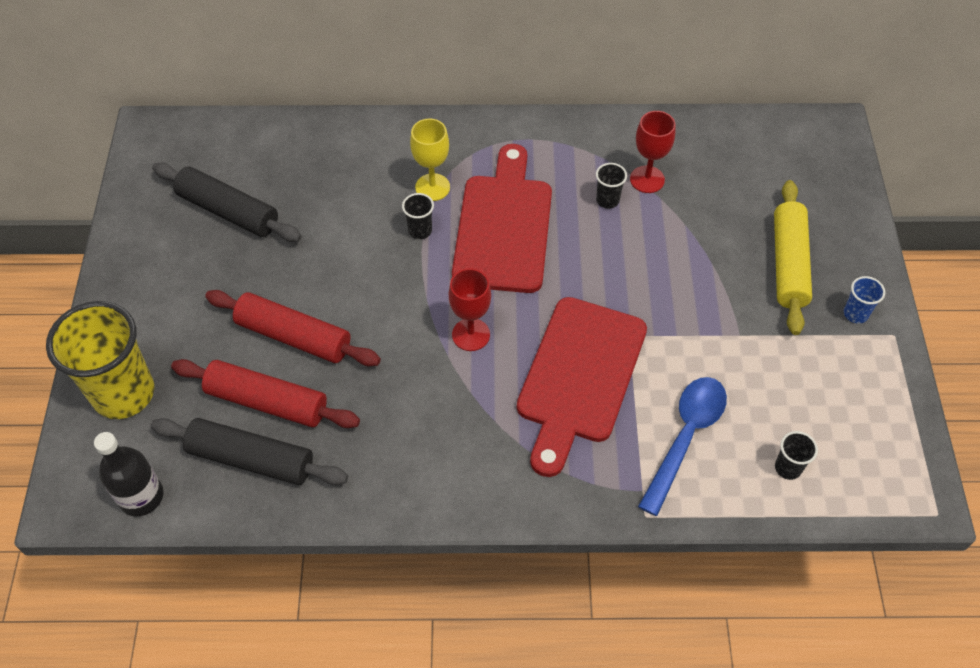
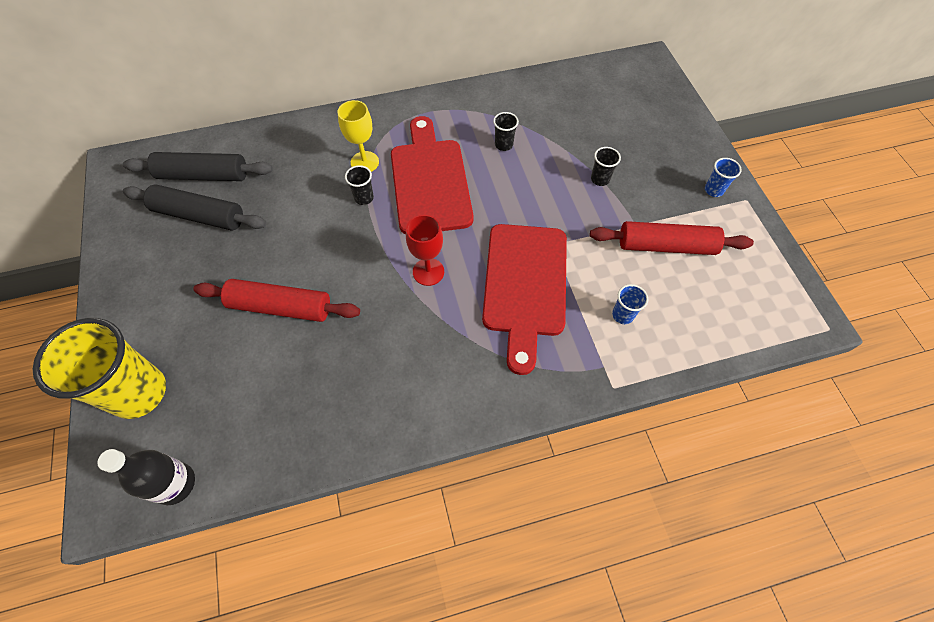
camera: 15 degrees left, 5 degrees up
(251, 459) = (269, 423): black rolling pin -> black rolling pin (203, 175)
(267, 401) = (271, 368): red rolling pin -> red rolling pin (666, 246)
(647, 179) = (528, 123): red goblet -> none
(685, 437) = (622, 315): blue spoon -> blue cup
(788, 264) = (652, 164): yellow rolling pin -> none
(788, 468) = (708, 320): black cup -> black cup (600, 179)

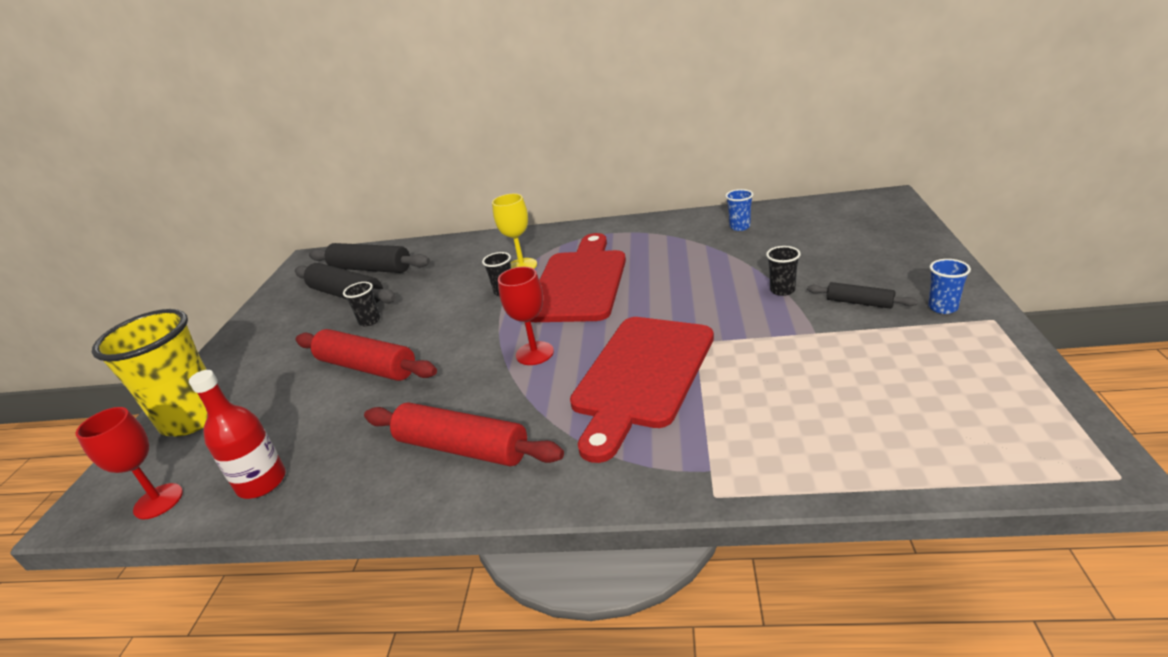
camera: 25 degrees right, 30 degrees down
(175, 484) = (158, 501): black bottle -> red goblet
(261, 445) = (262, 482): none -> red bottle
(503, 145) = (677, 258): black cup -> black cup (370, 321)
(622, 315) = (761, 418): blue cup -> blue cup (740, 227)
(658, 189) = (859, 302): none -> black rolling pin
(666, 246) = (852, 355): red rolling pin -> red rolling pin (462, 448)

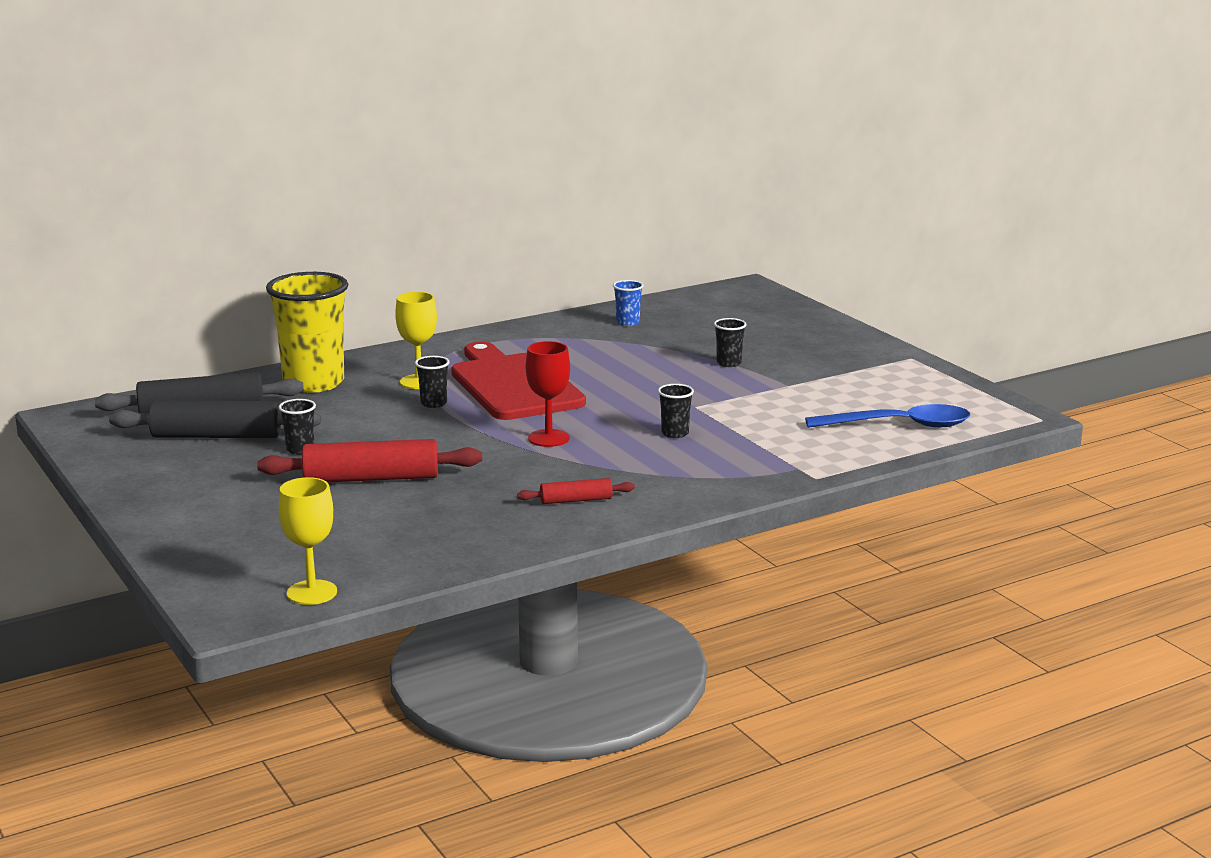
camera: 40 degrees left, 10 degrees down
(158, 501) = (312, 592): red goblet -> yellow goblet
(193, 418) = (221, 548): yellow cup -> yellow cup (313, 383)
(262, 482) = (407, 558): red bottle -> none
(462, 448) = (576, 500): red rolling pin -> red rolling pin, size x0.52
(641, 376) = (675, 433): red cutting board -> black cup
(859, 302) = (803, 362): black rolling pin -> none
(893, 430) = (899, 425): none -> blue spoon
(943, 307) = (869, 356): blue cup -> none

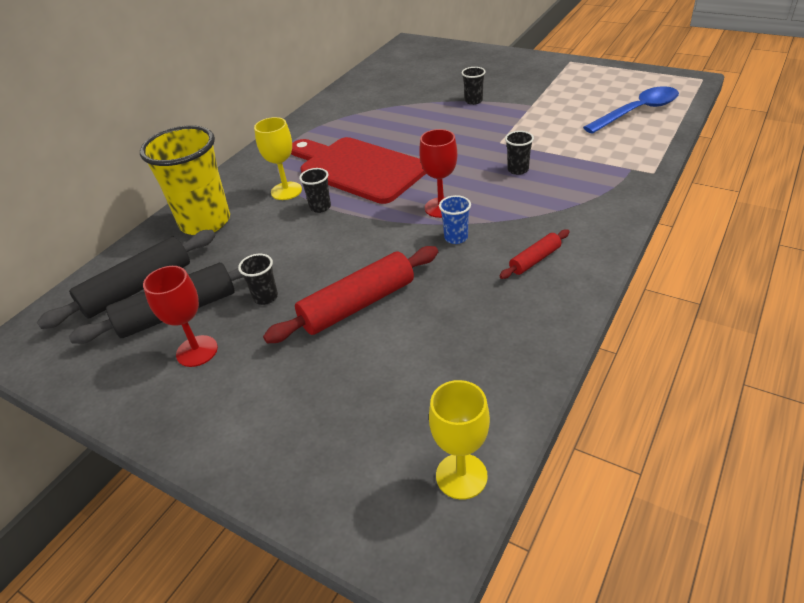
camera: 25 degrees left, 20 degrees up
(203, 464) = (197, 351): none -> red goblet
(628, 322) = (370, 91): blue cup -> blue cup (456, 238)

